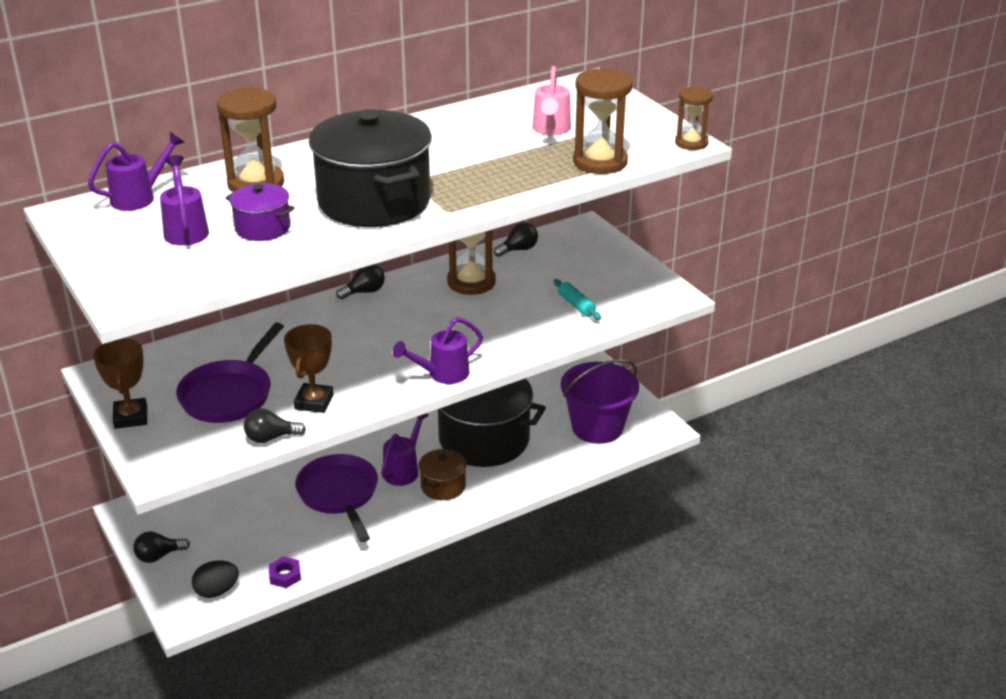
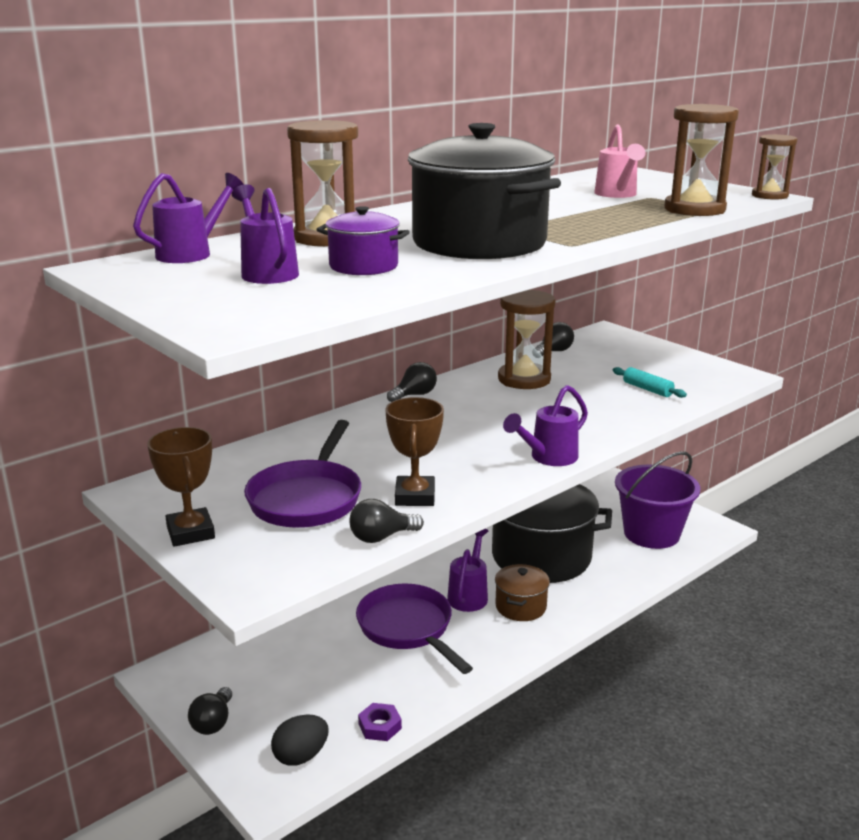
camera: 10 degrees left, 10 degrees down
(158, 556) = (213, 722): black light bulb -> black light bulb turned 45 degrees counterclockwise

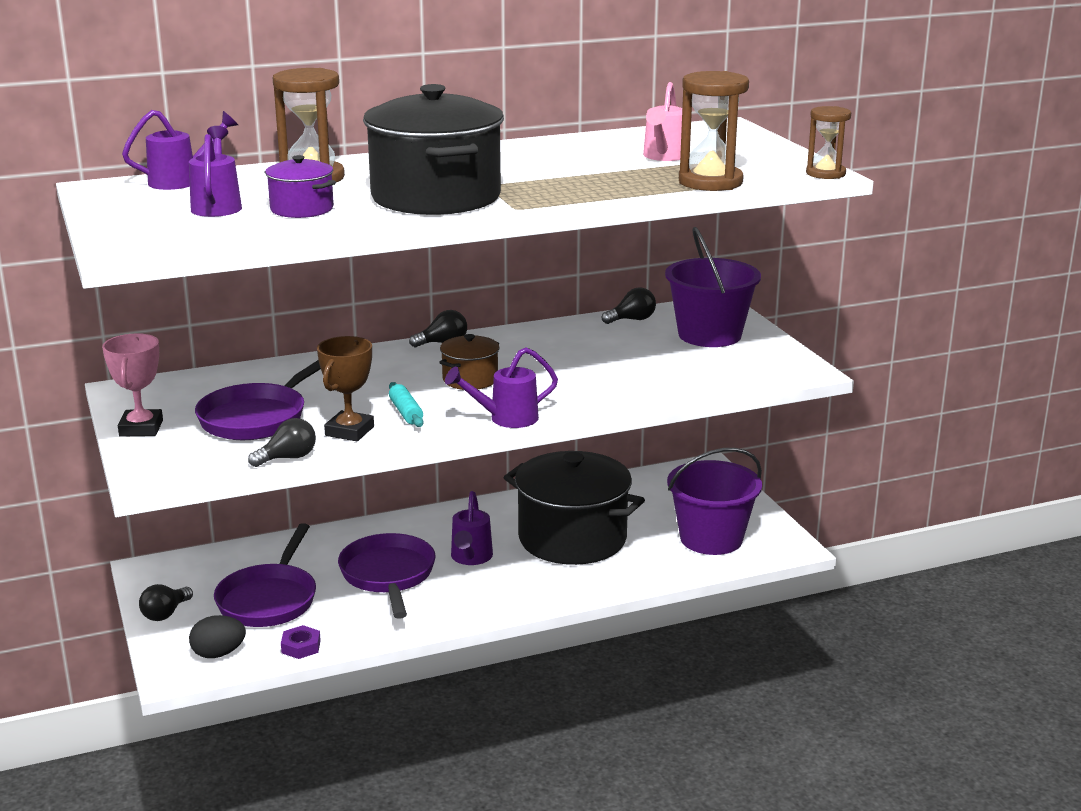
camera: 20 degrees right, 0 degrees up
(190, 532) = (141, 428): brown trophy -> pink trophy
(311, 680) = (269, 599): none -> purple pan
(381, 537) = (288, 458): black light bulb -> black light bulb turned 150 degrees clockwise
(469, 594) = (470, 558): purple watering can -> purple watering can turned 150 degrees clockwise
(520, 607) = (511, 579): brown pot -> brown pot (470, 379)
(524, 379) = (568, 343): brown hourglass -> none
(630, 356) = (709, 335): none -> purple bucket
(647, 389) = (684, 371): turquoise rolling pin -> turquoise rolling pin (406, 412)

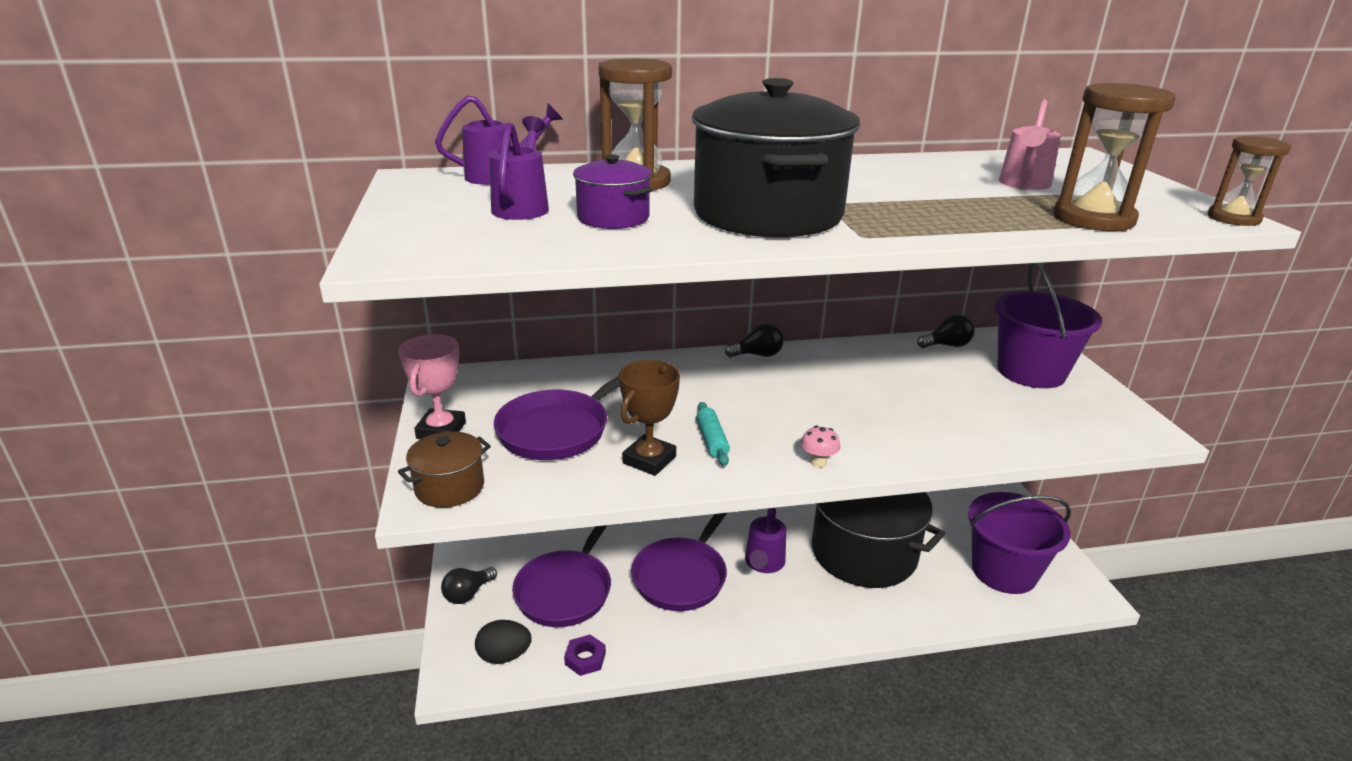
camera: 10 degrees right, 5 degrees up
(288, 458) = (577, 491): black light bulb -> none
(388, 576) = (682, 576): purple pan -> purple pan turned 150 degrees counterclockwise
(470, 379) = (782, 403): brown pot -> brown pot (449, 487)
(505, 419) = (818, 462): purple watering can -> pink mushroom

